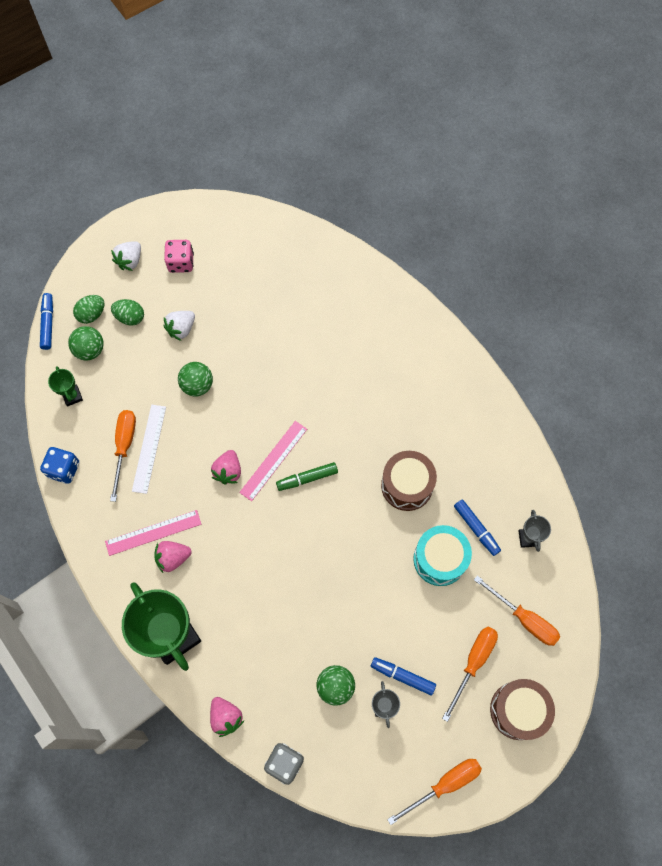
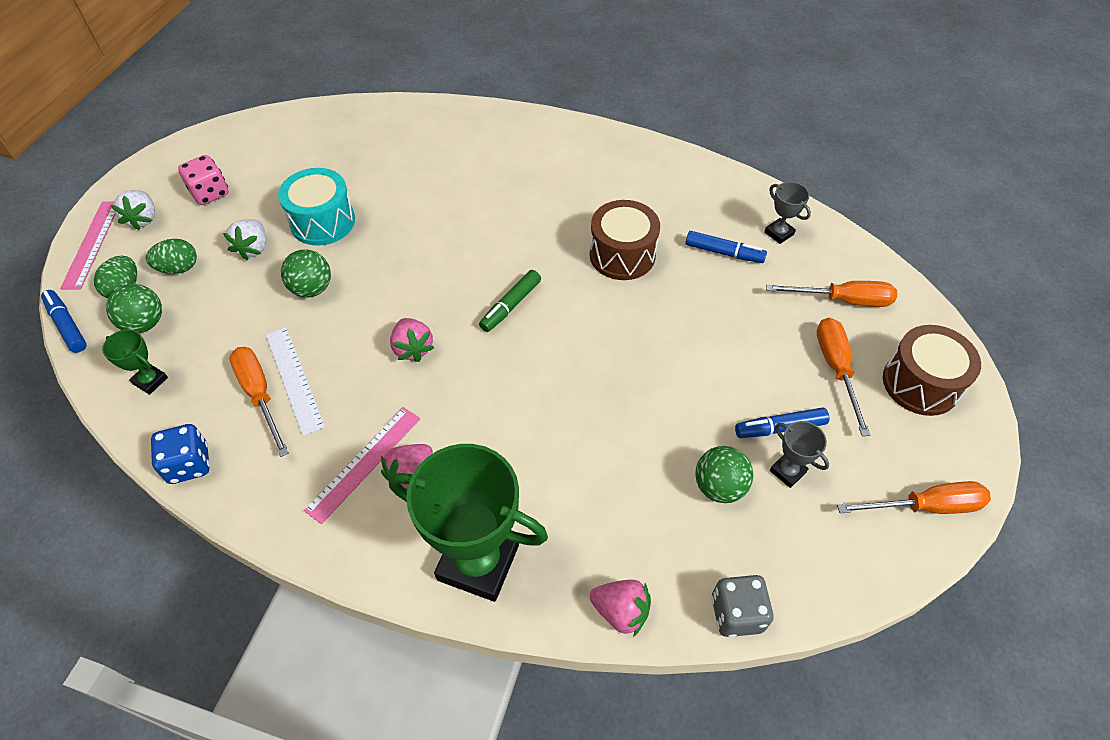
camera: 35 degrees left, 15 degrees down
(273, 460) = (458, 310): pink ruler -> pink ruler (92, 244)
(440, 559) = (714, 298): turquoise drum -> turquoise drum (322, 222)
(444, 784) = (925, 506): orange screwdriver -> orange screwdriver turned 60 degrees clockwise

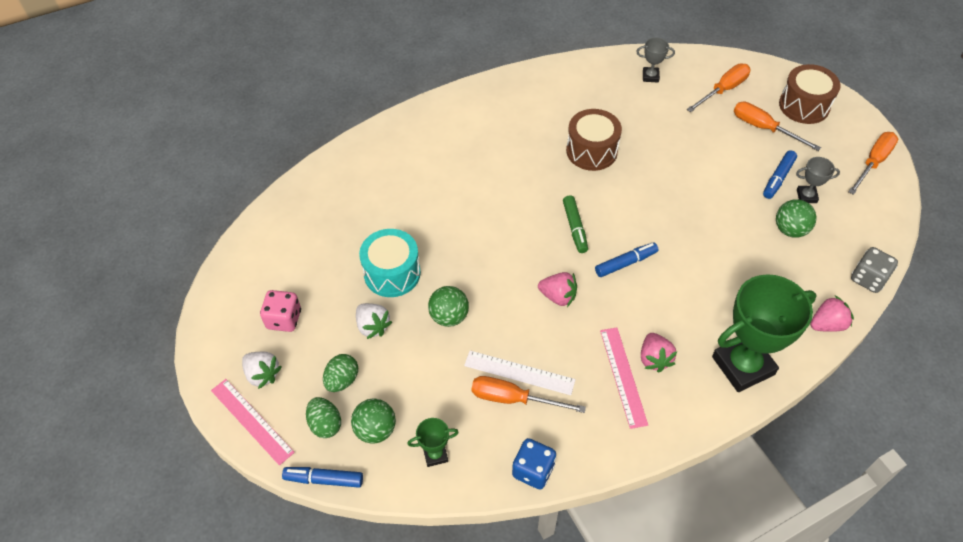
camera: 45 degrees left, 0 degrees up
(723, 252) = (639, 108): blue marker -> blue marker (625, 263)

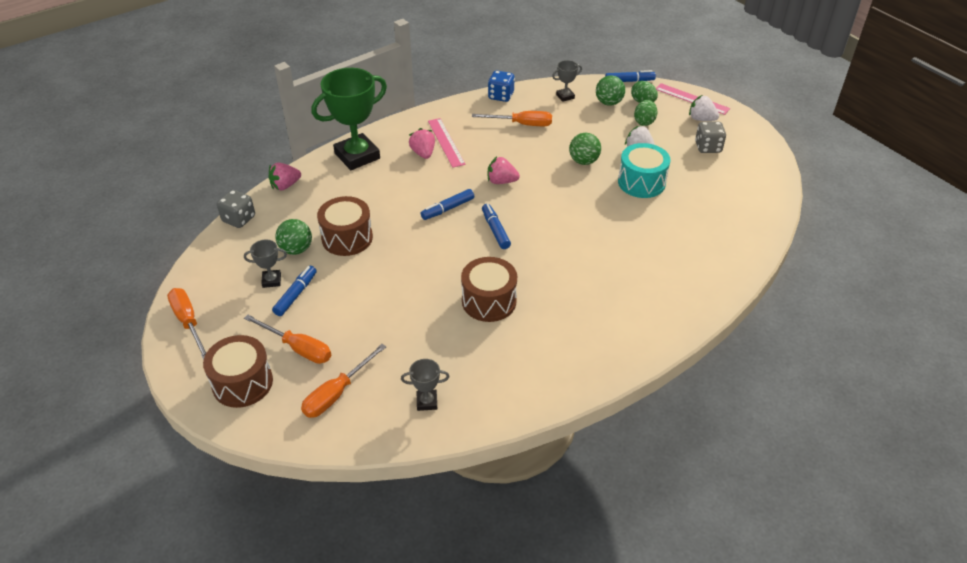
camera: 170 degrees right, 10 degrees down
(284, 319) = (708, 147): pink dice -> grey dice
(435, 454) = (565, 96): green trophy -> grey trophy
(519, 372) = (521, 137): white ruler -> none
(575, 227) = (495, 230): green marker -> blue marker
(737, 237) = (347, 238): none -> brown drum
(873, 162) = (188, 322): orange screwdriver -> orange screwdriver turned 120 degrees clockwise

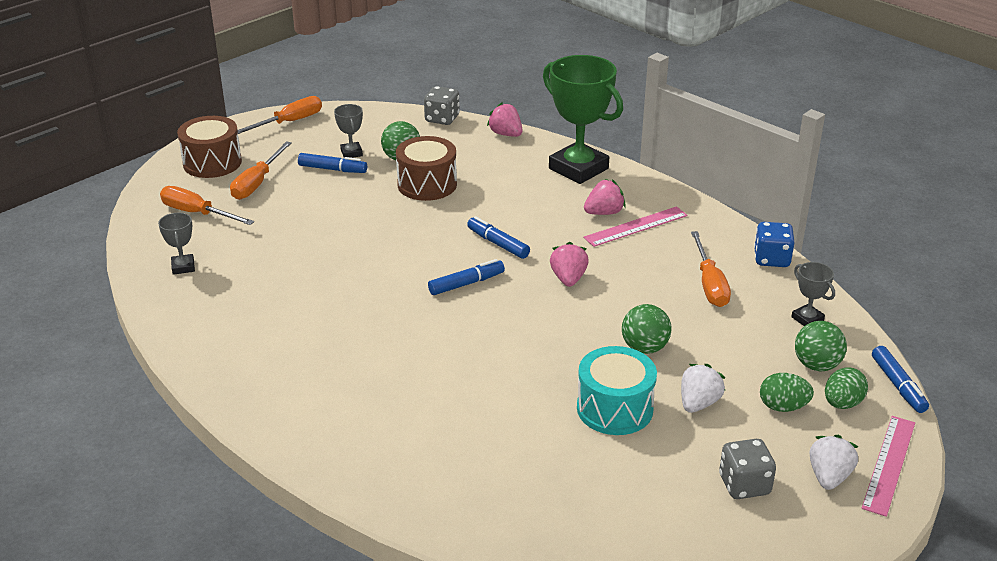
camera: 80 degrees right, 10 degrees down
(489, 301) = (336, 291): brown drum -> none

